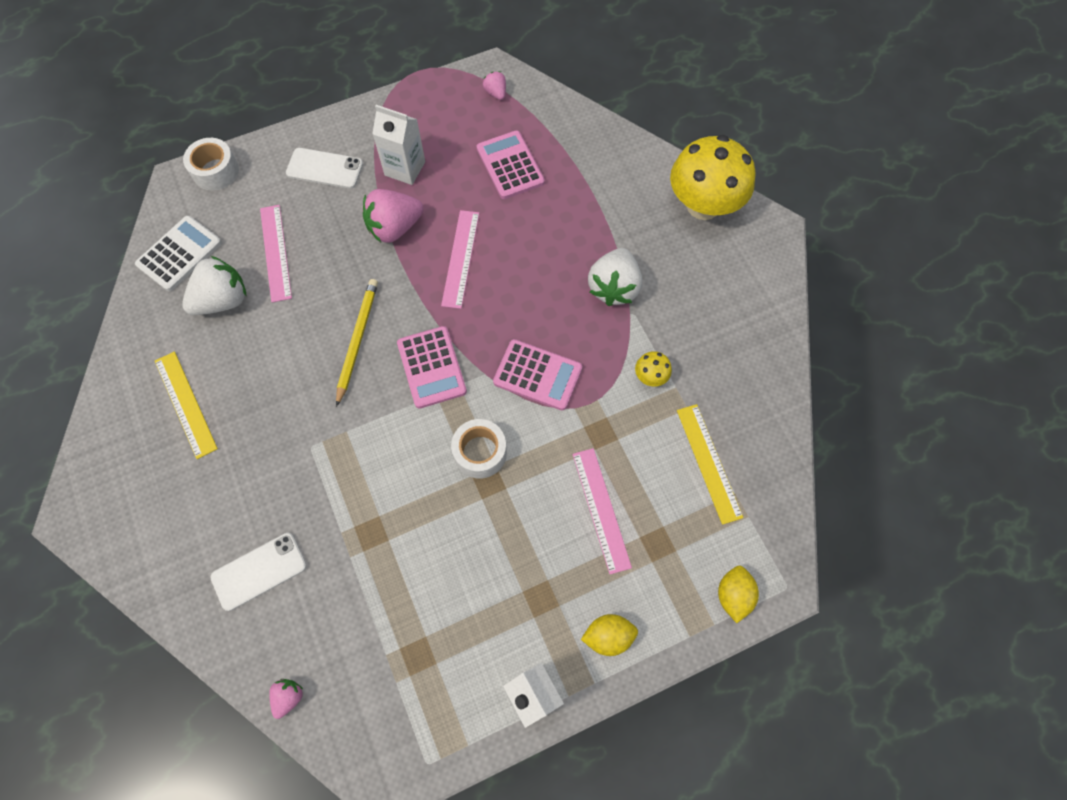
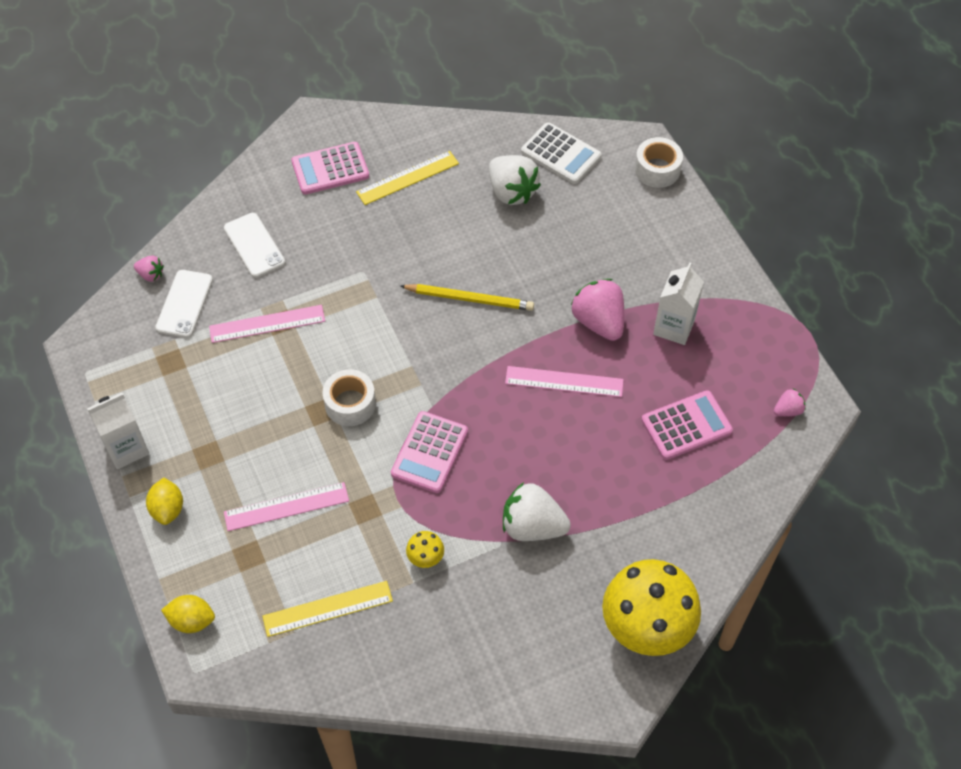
camera: 90 degrees right, 10 degrees down
(275, 252) = (565, 226): pink ruler -> pink ruler (267, 324)
(325, 168) = (667, 257): white phone -> white phone (184, 304)
(431, 367) = (440, 361): pink calculator -> pink calculator (330, 169)

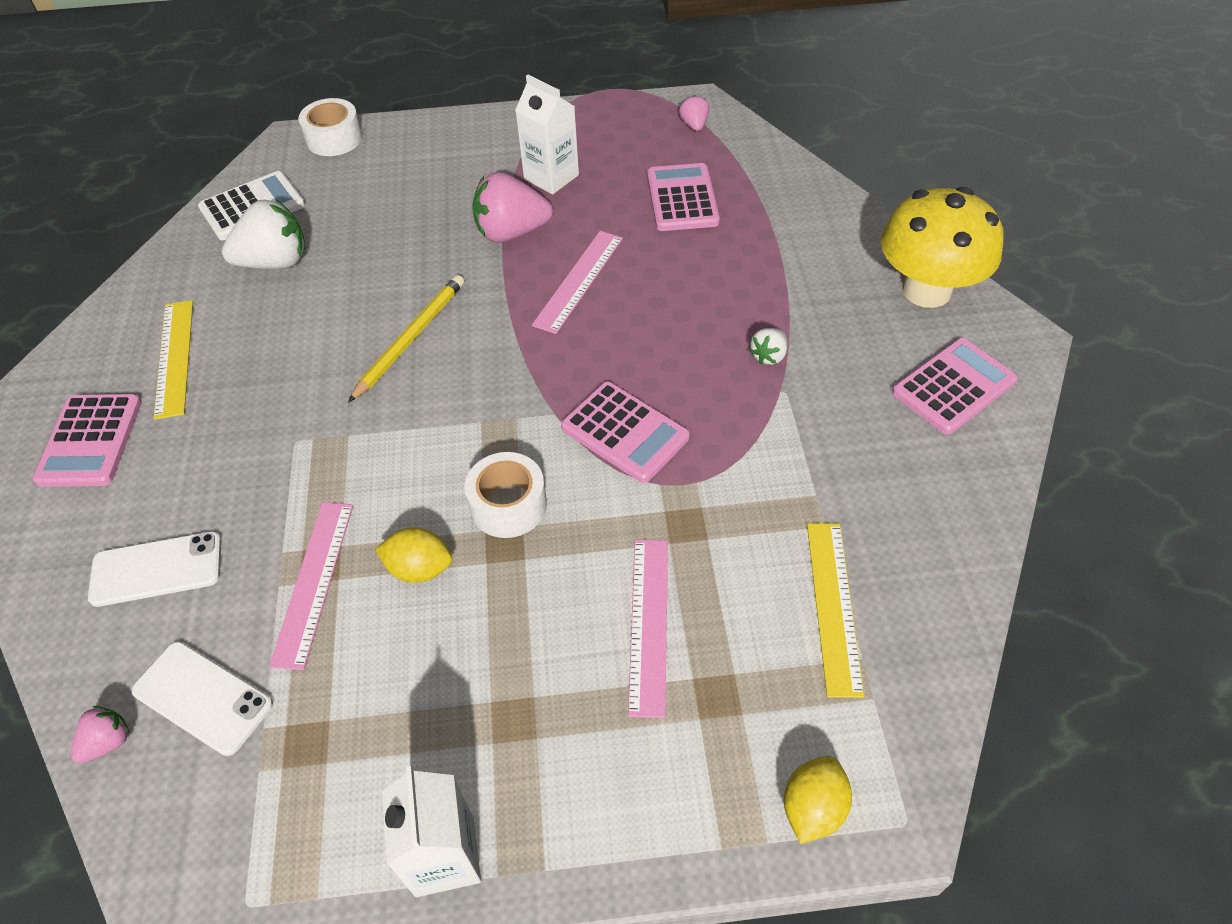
camera: 70 degrees left, 5 degrees down
(168, 509) = (592, 806): yellow lemon -> yellow lemon (419, 568)
(425, 558) = (783, 473): yellow mushroom -> none
(532, 526) = (769, 356): white strawberry -> white strawberry, size x0.50
(545, 660) = (953, 387): none -> pink calculator

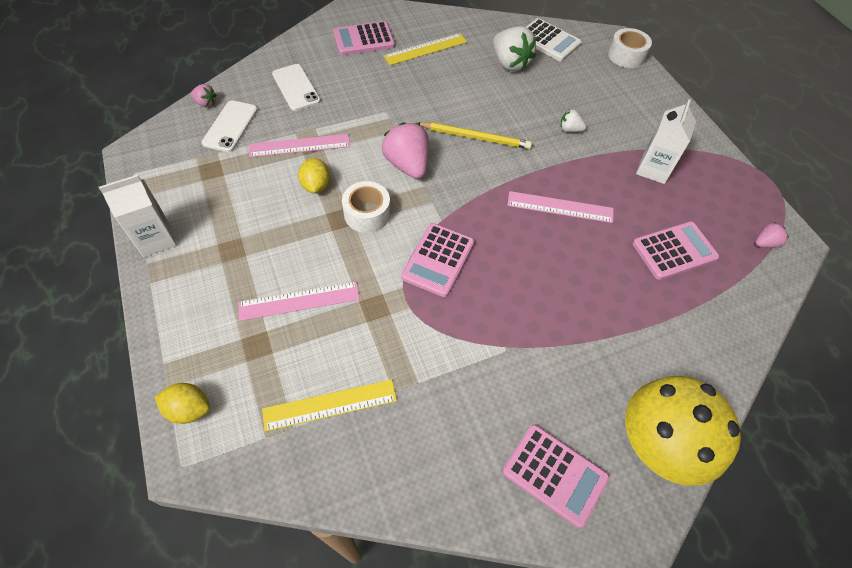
camera: 70 degrees right, 5 degrees up
(511, 232) = (587, 161): pink strawberry -> pink strawberry (407, 165)
(769, 356) = (536, 334): white strawberry -> white strawberry (570, 129)

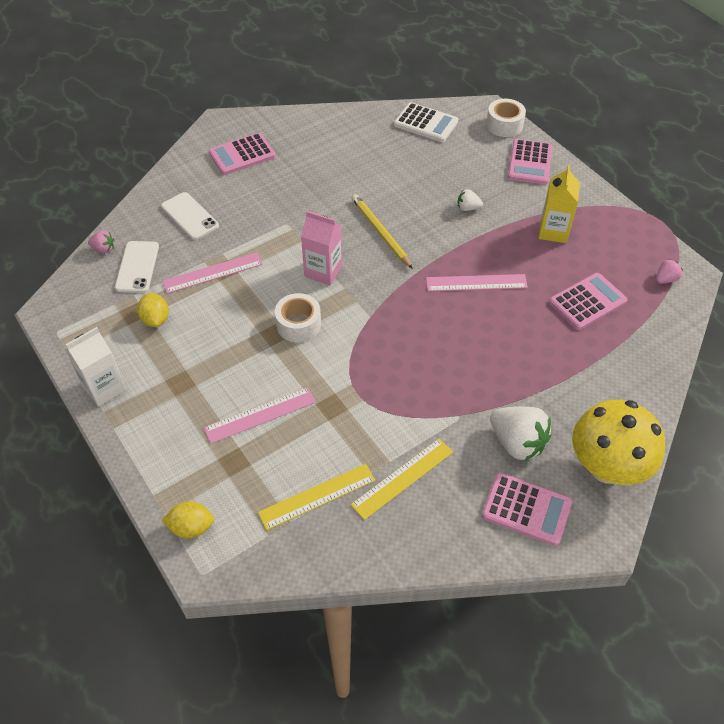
camera: 10 degrees left, 5 degrees down
(316, 185) = (241, 307): yellow lemon -> yellow lemon (155, 319)
(407, 165) = (323, 271): pink strawberry -> pink carton
(425, 49) = (307, 153): yellow ruler -> yellow ruler (403, 478)
(438, 260) = (377, 353): pink calculator -> pink calculator (529, 162)
(475, 137) = (380, 232): yellow pencil -> yellow pencil turned 120 degrees counterclockwise
(509, 63) = (394, 153): white strawberry -> white strawberry (517, 443)
(653, 169) = (553, 231): white carton -> yellow carton

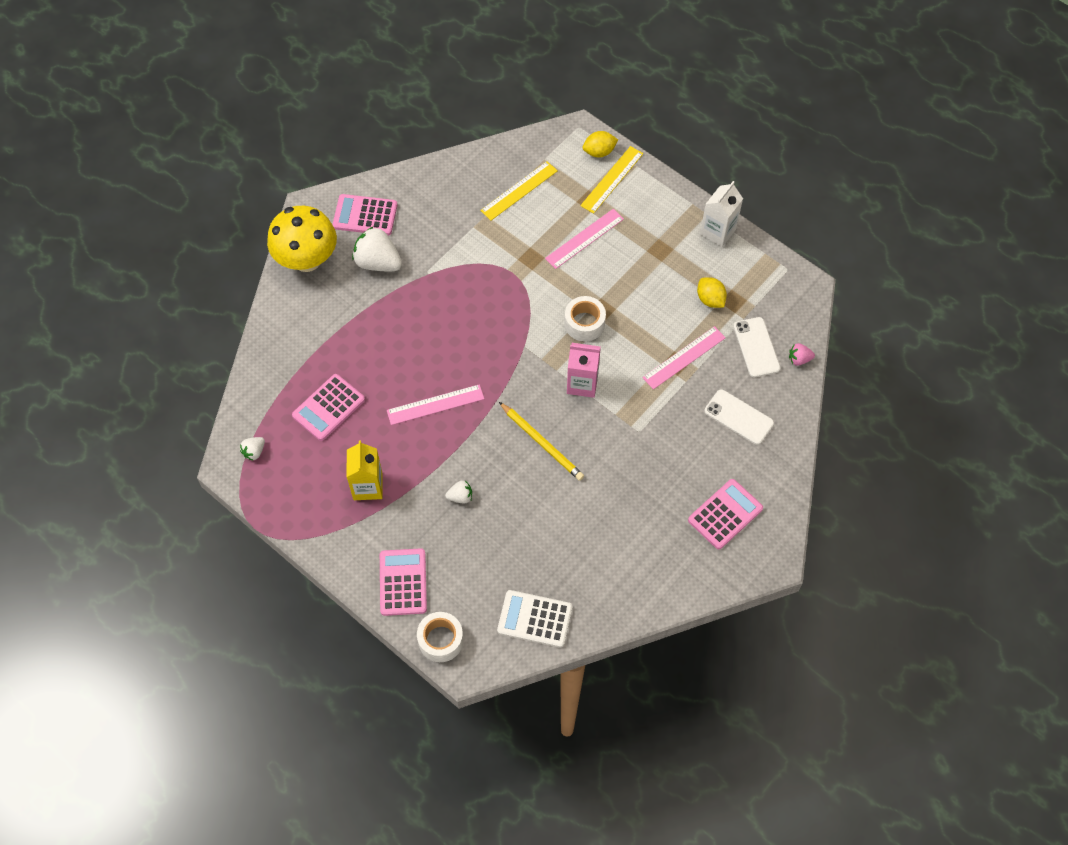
camera: 165 degrees right, 10 degrees up
(403, 478) = (460, 217): yellow ruler -> yellow ruler (612, 179)
(665, 279) = (254, 452): pink strawberry -> white strawberry

